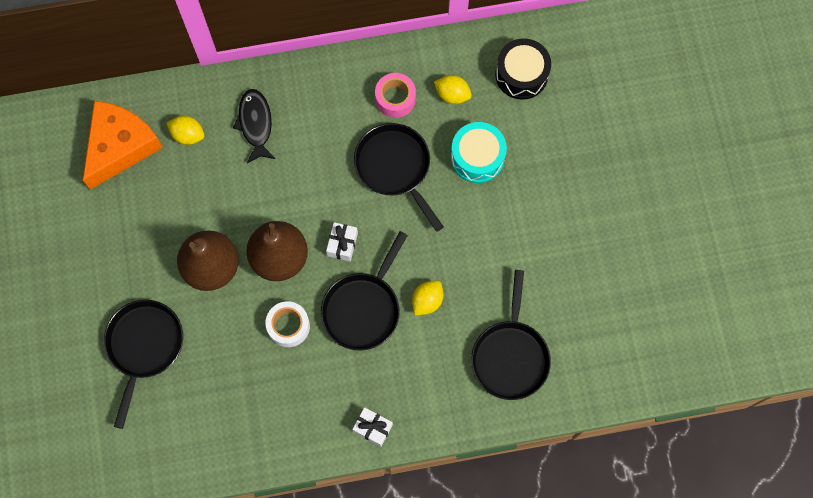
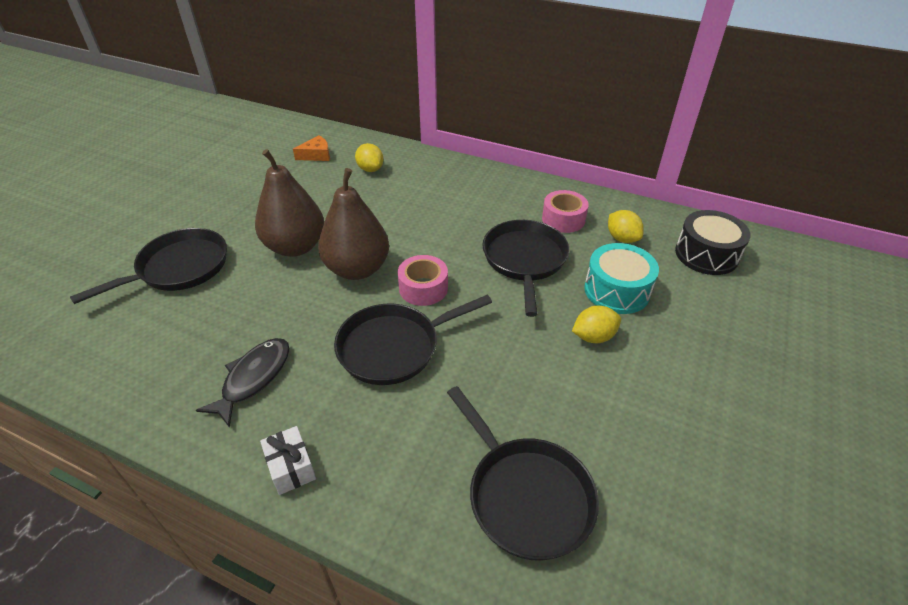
camera: 35 degrees right, 30 degrees down
(120, 146) = (316, 155): orange cheese -> orange cheese, size x0.45
(255, 124) = (428, 185): black fish -> black fish (253, 378)
(288, 326) = (309, 321): white tape -> none
(342, 244) = (423, 288): white gift -> pink tape
(427, 301) = (467, 378): yellow lemon -> yellow lemon (593, 337)
(510, 356) = (525, 495): black pan -> black pan turned 75 degrees counterclockwise

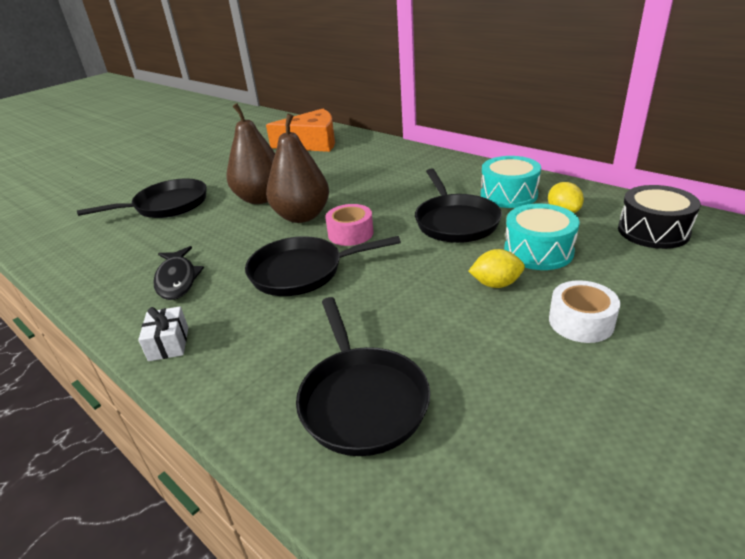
camera: 20 degrees right, 10 degrees down
(253, 378) = (177, 279): black fish -> black fish turned 120 degrees clockwise
(316, 155) = (311, 143): orange cheese -> orange cheese, size x2.22
(370, 169) = (350, 153): yellow lemon -> none
(525, 260) = (455, 221): black pan -> black pan turned 150 degrees clockwise
(563, 219) = (508, 195): pink tape -> turquoise drum
(681, 370) = (581, 322): none -> white tape

